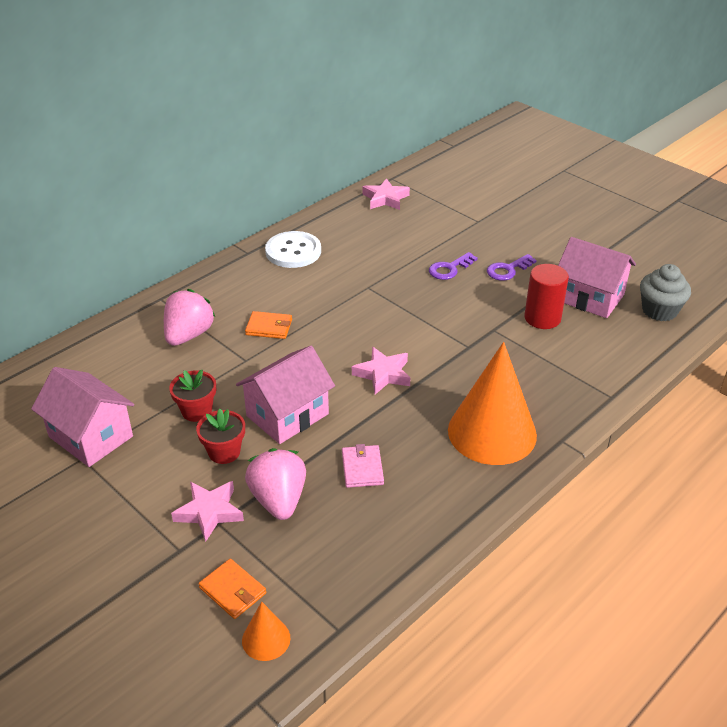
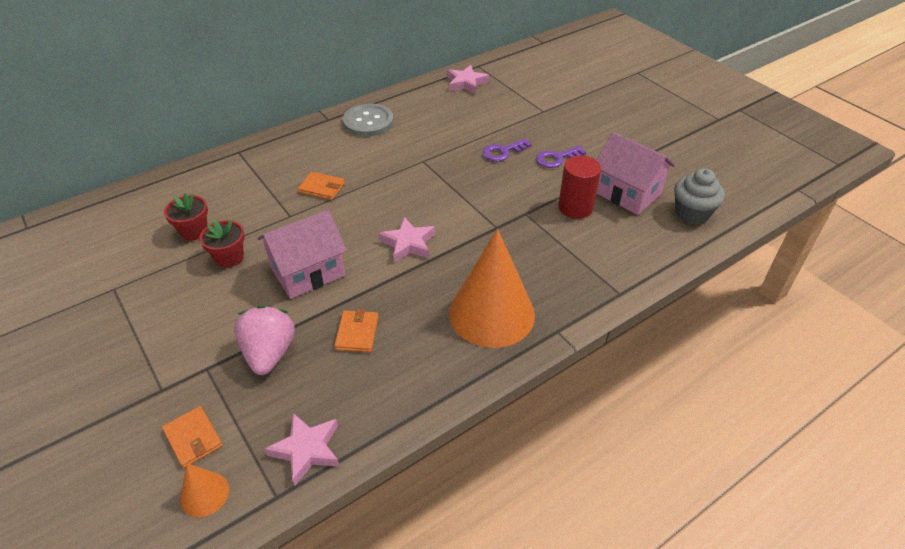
camera: 10 degrees right, 5 degrees up
(91, 436) = (129, 269): pink house -> none
(189, 335) = (249, 187): pink strawberry -> none
(209, 512) = (203, 356): pink star -> pink star (307, 450)
(224, 452) = (238, 300): red flower pot -> red flower pot (194, 231)
(293, 251) = (368, 122): white button -> grey button
(362, 468) = (357, 333): pink wallet -> orange wallet

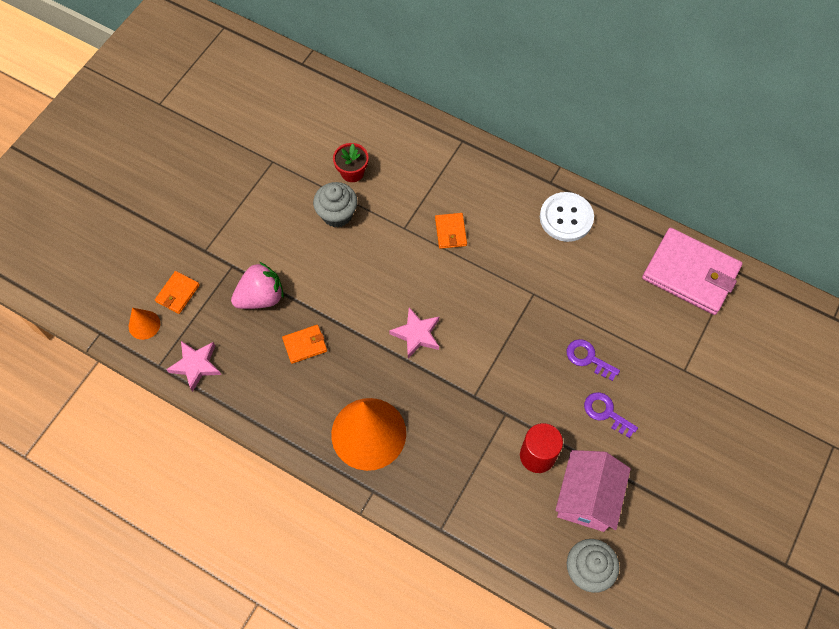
camera: 65 degrees right, 20 degrees up
(229, 257) = (337, 214): red flower pot -> grey cupcake
(308, 272) = (349, 277): pink house -> none
(368, 122) = (566, 218): grey button -> white button
(466, 83) = (690, 273): pink star -> pink wallet

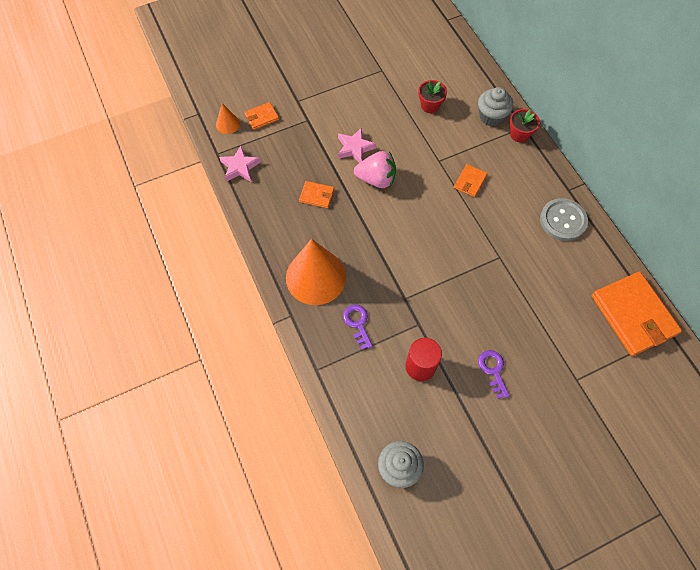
camera: 35 degrees right, 0 degrees up
(261, 297) = (311, 149): pink strawberry -> pink strawberry (376, 179)
(337, 214) = (399, 126): grey cupcake -> grey cupcake (491, 116)
(416, 334) = (396, 234): pink star -> pink star (354, 148)
(464, 151) = (519, 134): none -> red flower pot
(566, 218) = (563, 220): white button -> grey button
(587, 497) = (435, 418): pink house -> none
(588, 358) = (507, 325): purple key -> purple key (357, 323)
(690, 273) = (633, 315): pink wallet -> orange wallet

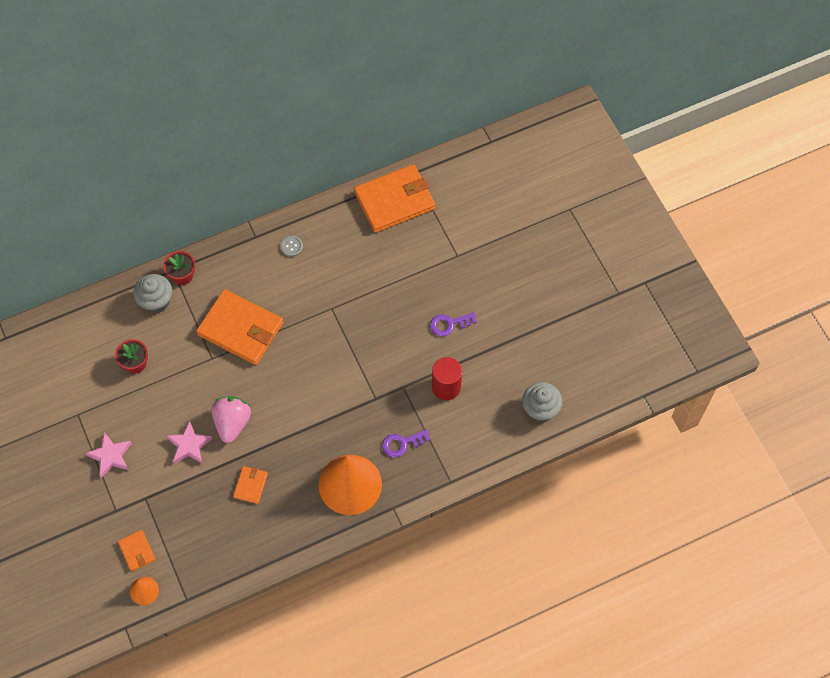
camera: 90 degrees left, 0 degrees up
(240, 167) = (207, 572): pink star -> pink star (111, 456)
(470, 181) = (240, 329): orange wallet -> orange wallet, size x2.18
(563, 220) = (291, 246): grey button -> grey button, size x0.48

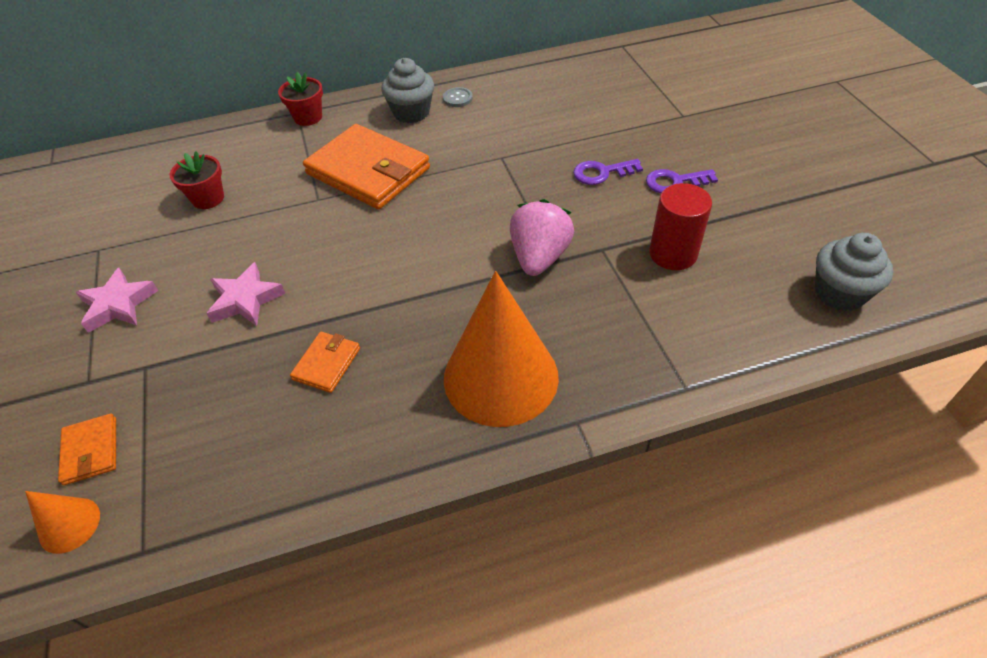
camera: 10 degrees right, 15 degrees down
(156, 301) = (264, 139): grey cupcake -> grey cupcake (411, 113)
(232, 423) = (323, 276): pink strawberry -> pink strawberry (539, 257)
(395, 200) = (598, 66): orange wallet -> none
(402, 443) = (598, 323): purple key -> purple key (601, 173)

